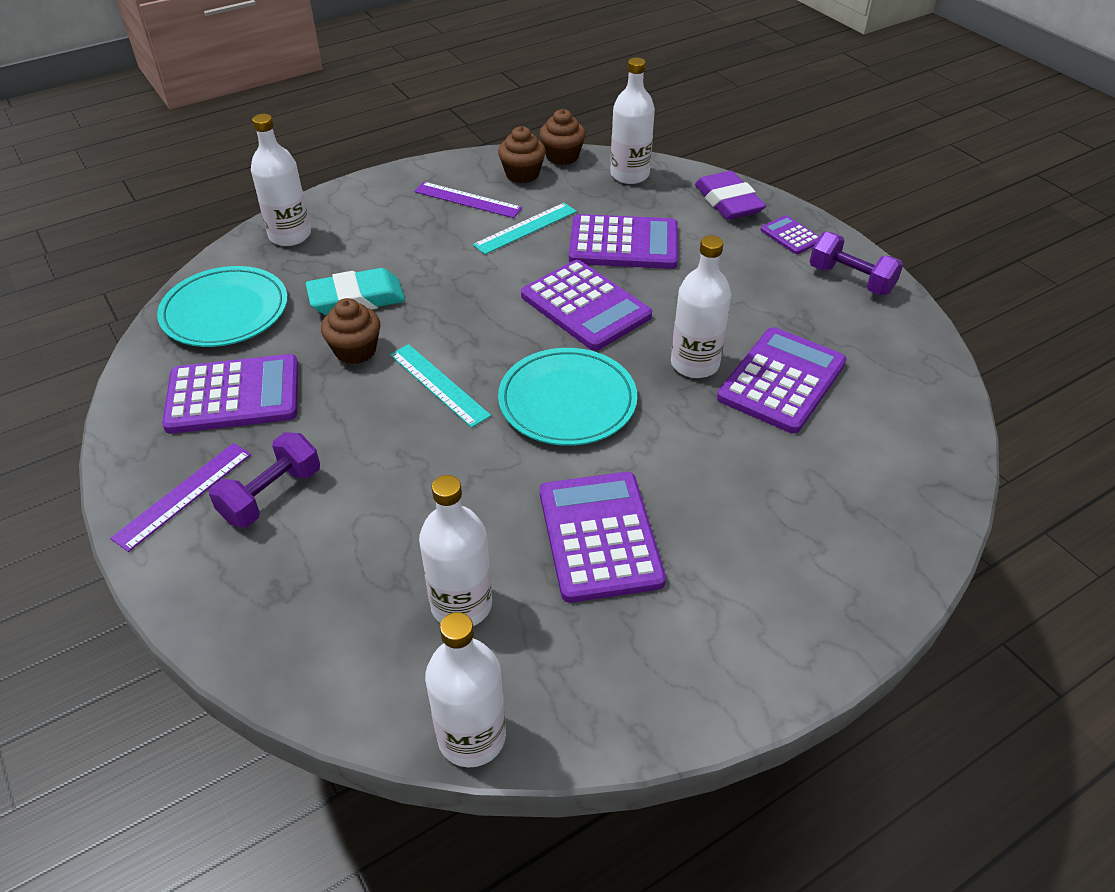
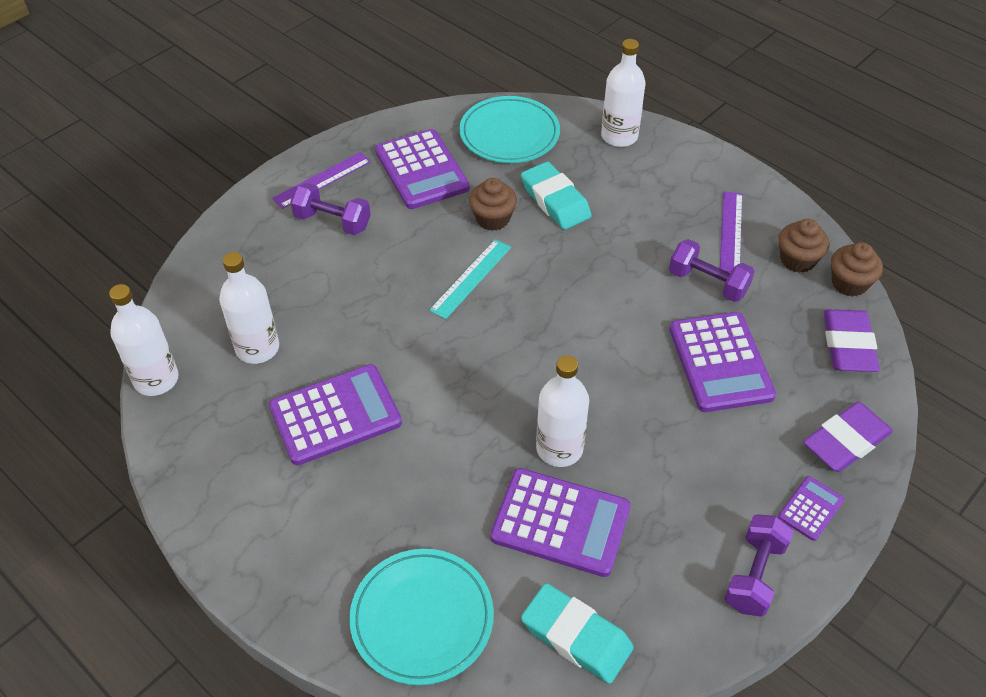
camera: 75 degrees right, 5 degrees up
(184, 495) = (322, 180): purple ruler -> purple ruler turned 60 degrees counterclockwise
(525, 228) = (708, 283): turquoise ruler -> purple dumbbell
(567, 401) = (478, 364): turquoise plate -> turquoise plate (422, 618)
(585, 306) = (609, 351): purple calculator -> none
(629, 175) = (848, 345): white bottle -> purple eraser
(905, 395) = (576, 636): none -> turquoise eraser

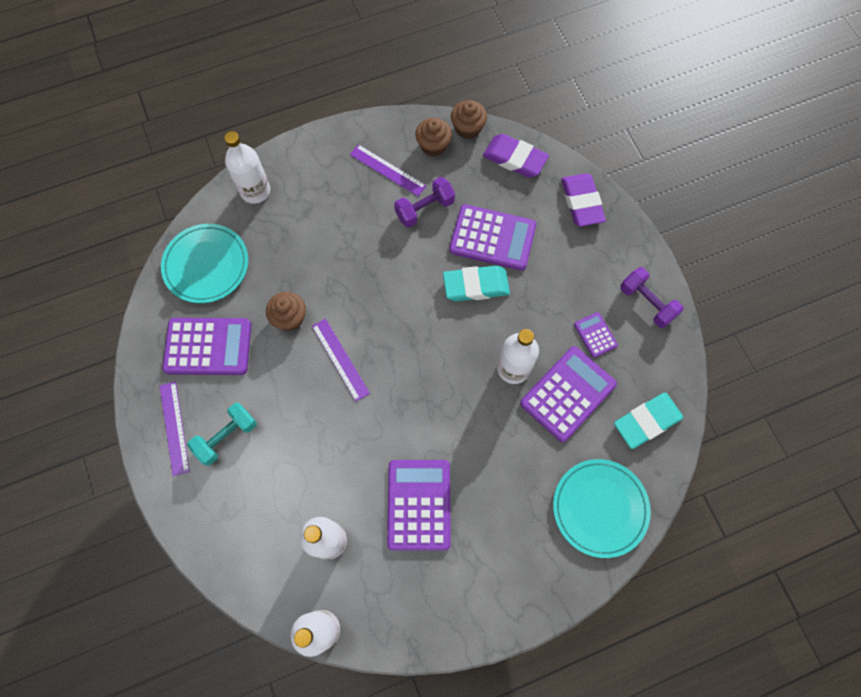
camera: 65 degrees left, 20 degrees up
(332, 221) = (226, 437): purple dumbbell -> turquoise dumbbell
(470, 278) = (340, 359): turquoise ruler -> purple ruler
(555, 200) = (296, 266): turquoise eraser -> turquoise eraser (476, 286)
(810, 508) = (617, 248): purple calculator -> purple calculator (595, 335)

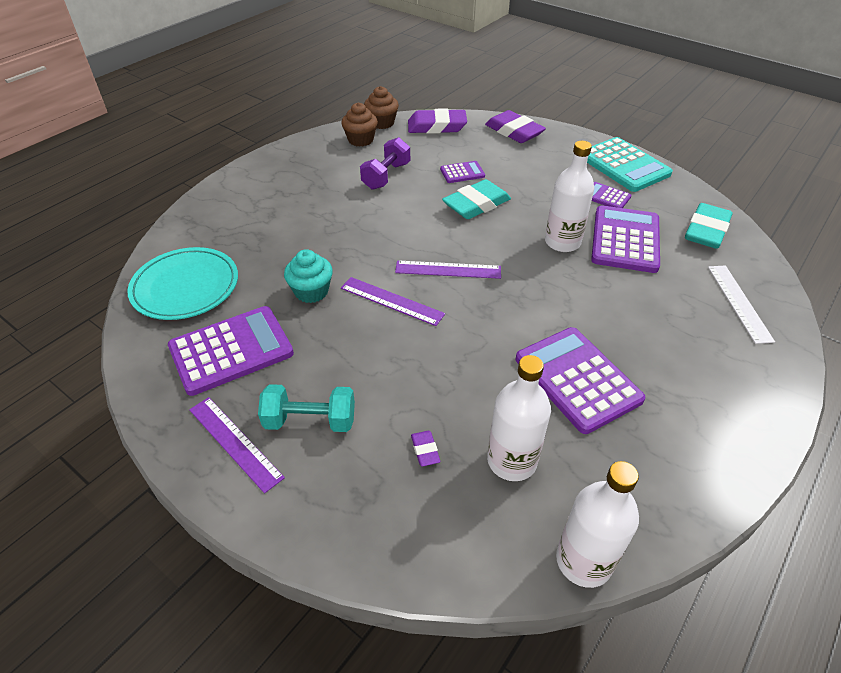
camera: 30 degrees left, 25 degrees down
(226, 437) = (310, 421): turquoise dumbbell -> turquoise dumbbell turned 75 degrees clockwise
(255, 191) = (206, 218): white bottle -> none
(282, 501) = (425, 450): none -> purple eraser
(289, 318) = (311, 291): brown cupcake -> turquoise cupcake
(388, 170) = (331, 165): purple ruler -> purple ruler (448, 269)
(492, 238) = (462, 173): purple calculator -> purple calculator, size x0.50
(600, 508) = (739, 302): turquoise plate -> white ruler
(646, 303) = (624, 165): purple dumbbell -> turquoise calculator

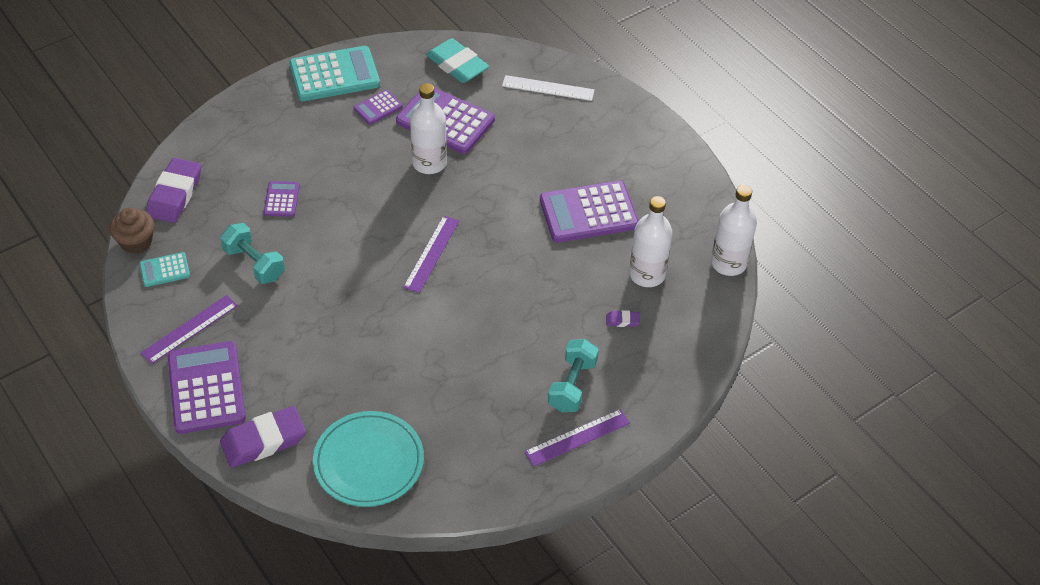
camera: 75 degrees left, 5 degrees up
(231, 350) = (473, 431): purple calculator -> purple calculator (206, 388)
(311, 291) = (418, 360): turquoise cupcake -> none
(360, 140) = (165, 270): brown cupcake -> turquoise calculator
(386, 176) = (254, 263): purple dumbbell -> turquoise dumbbell
(391, 301) = (456, 304): purple ruler -> purple ruler (190, 329)
(476, 204) = (343, 205): turquoise eraser -> none
(514, 132) = (225, 133): purple eraser -> purple eraser (263, 441)

